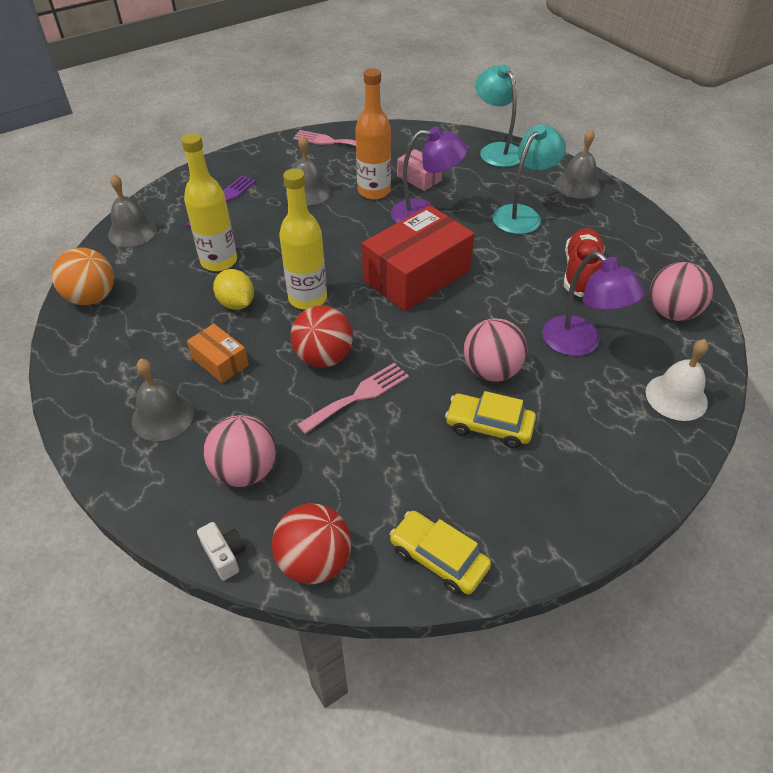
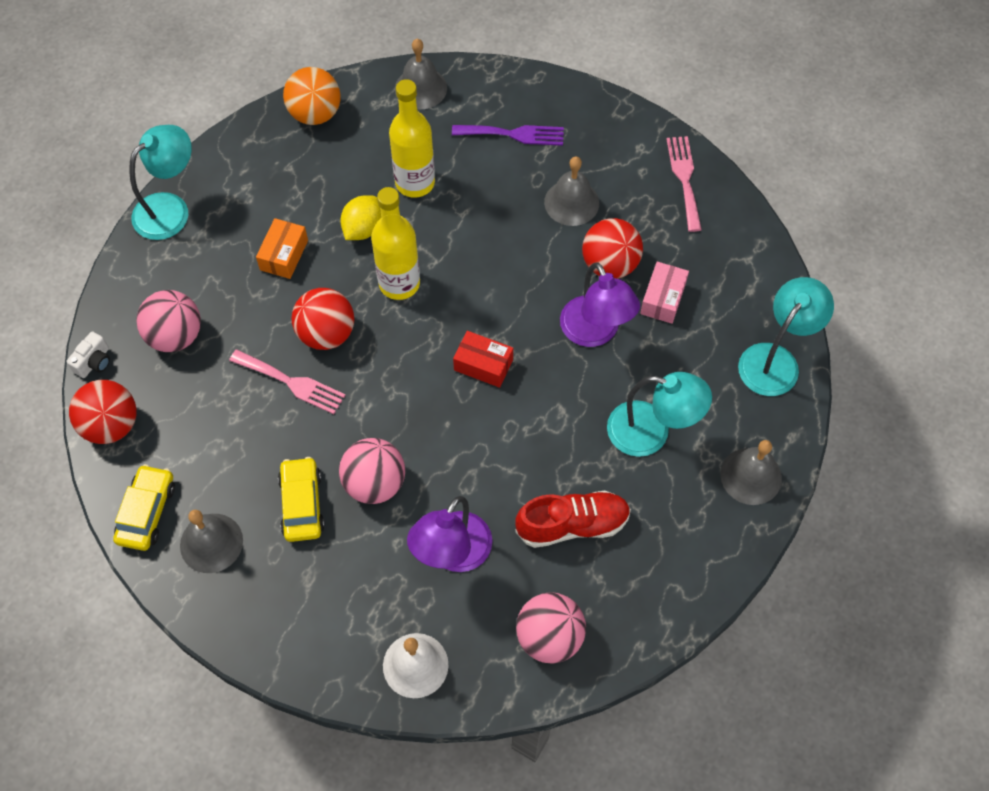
camera: 65 degrees right, 15 degrees up
(93, 431) = (170, 208): none -> turquoise lamp
(163, 416) = (205, 247): grey bell -> grey bell (211, 543)
(374, 191) = (610, 264): orange bottle -> red ball
(417, 276) = (483, 365): red box -> red box, size x0.48

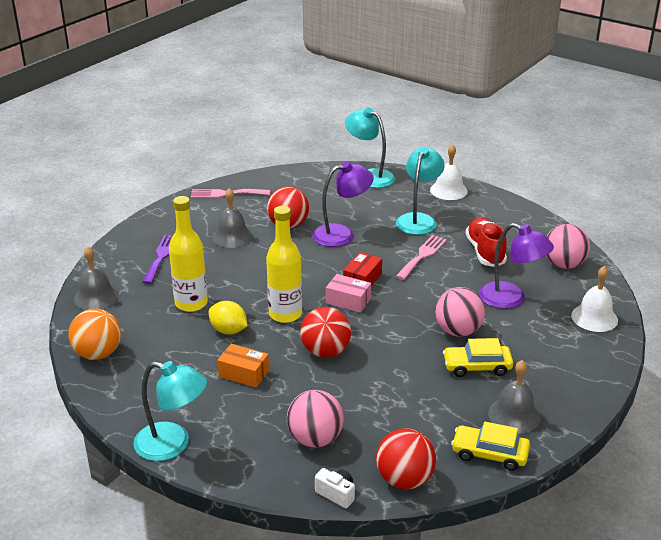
camera: 85 degrees left, 30 degrees down
(170, 208) = (172, 445): turquoise lamp -> turquoise lamp turned 150 degrees clockwise
(292, 383) = (369, 370): pink fork -> pink fork (422, 256)
(662, 299) = (319, 208): pink box -> pink box (348, 301)
(751, 476) = (448, 190): grey bell -> white bell

